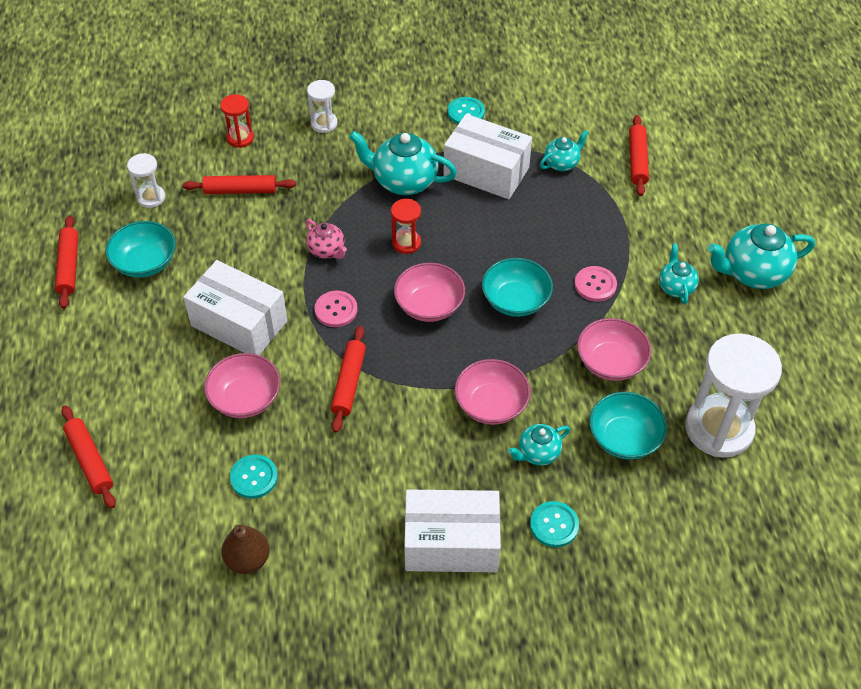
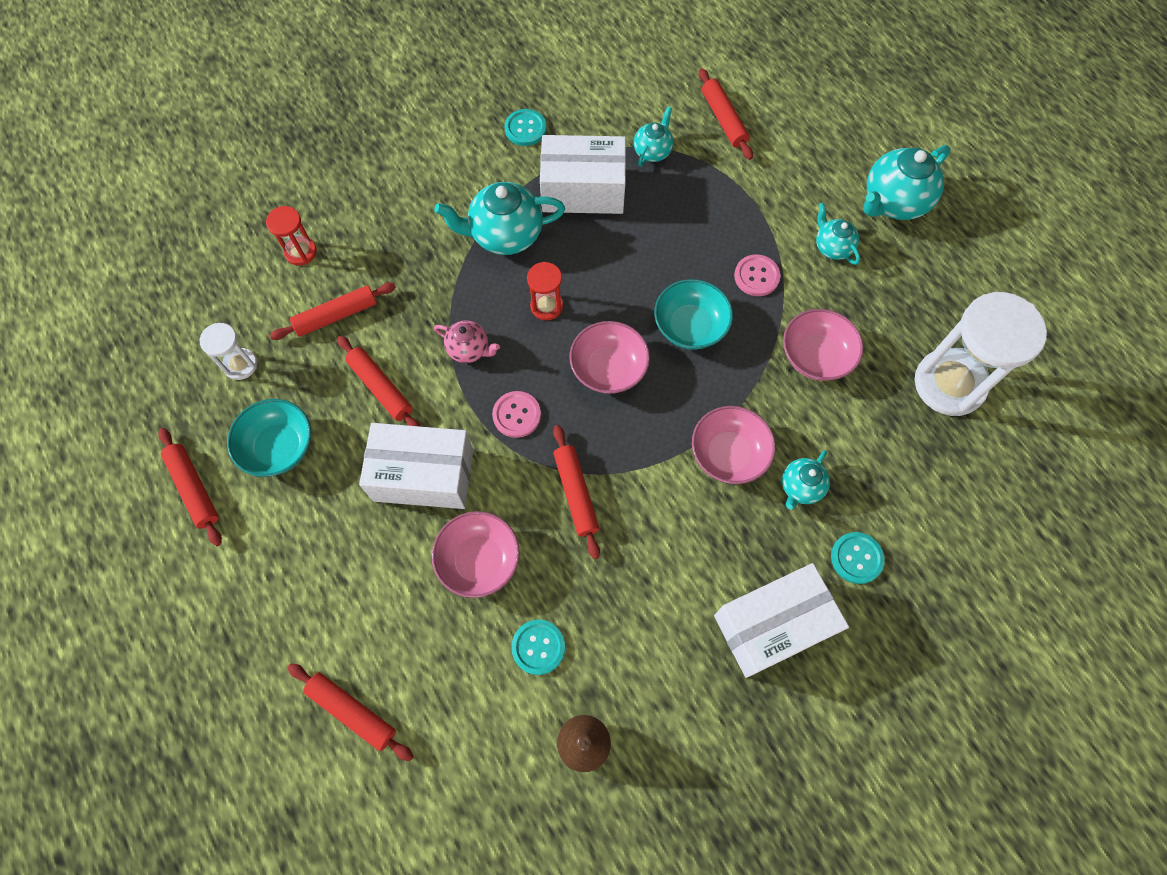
camera: 25 degrees left, 15 degrees up
(243, 251) = (380, 388): none -> red rolling pin
(324, 123) = (383, 199): white hourglass -> none
(624, 438) = (871, 433): turquoise bowl -> none

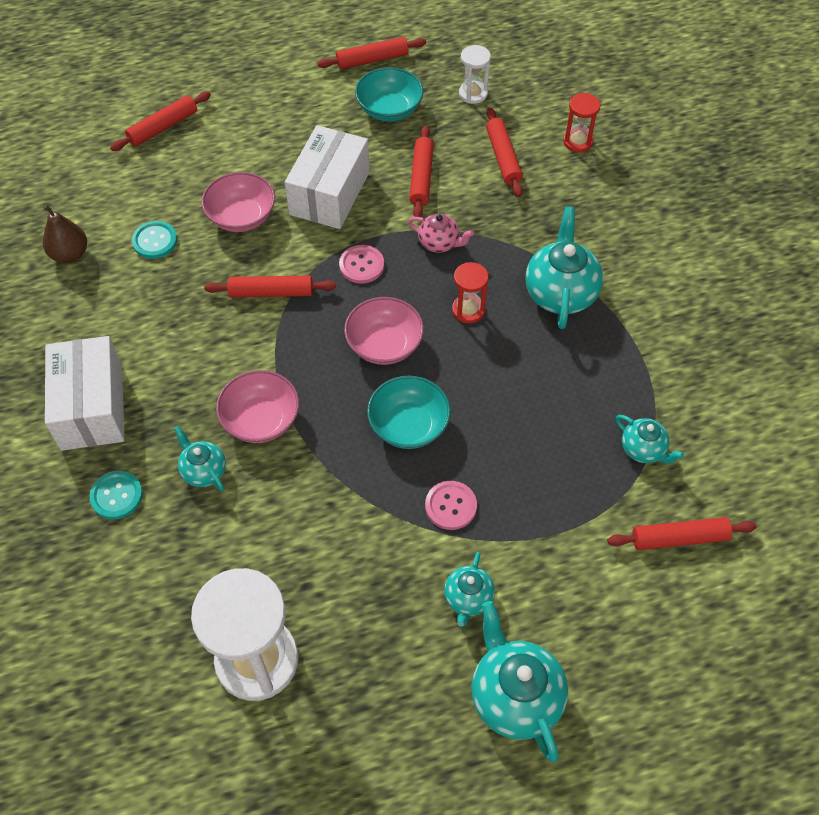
camera: 105 degrees right, 10 degrees down
(380, 388) = (421, 177): red rolling pin -> red rolling pin turned 60 degrees counterclockwise
(469, 349) = (439, 243): pink teapot -> pink teapot turned 105 degrees counterclockwise
(525, 129) = (696, 336): turquoise button -> none
(583, 190) = (602, 370): white box -> none
(815, 356) = (336, 533): pink bowl -> none
(832, 247) = (468, 599): turquoise teapot -> turquoise teapot turned 120 degrees clockwise

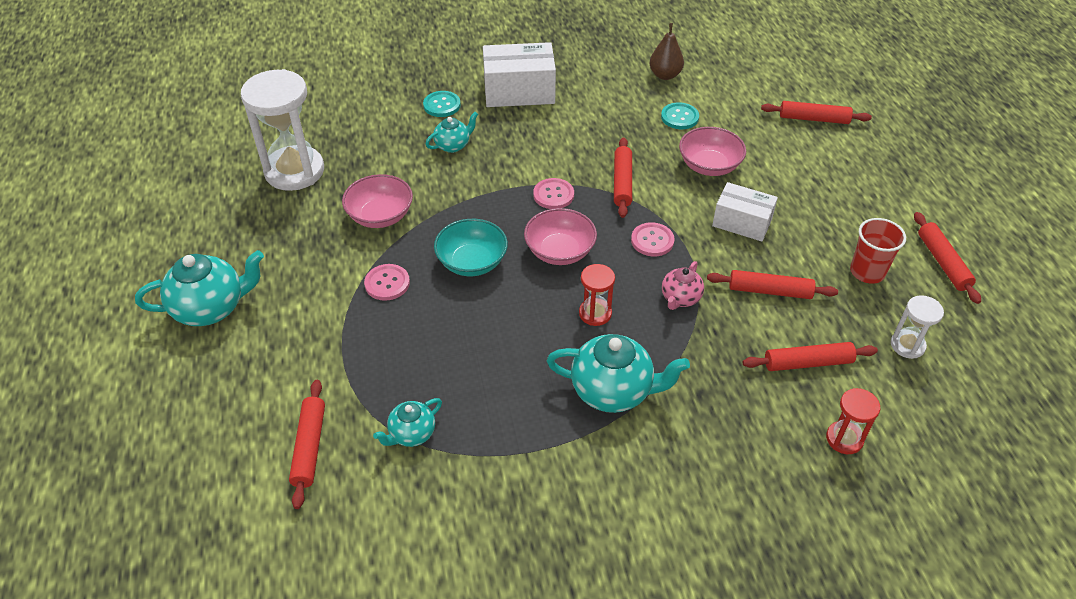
camera: 95 degrees right, 10 degrees down
(163, 127) = (814, 119): red rolling pin -> red rolling pin turned 45 degrees counterclockwise
(261, 420) = (493, 175): pink bowl -> pink bowl (380, 216)
(294, 356) = (553, 195): none -> pink button
(330, 193) = (742, 222): white box -> white box, size x0.66
(389, 109) = (867, 272): turquoise bowl -> red cup
(468, 599) = (301, 287): turquoise teapot -> none

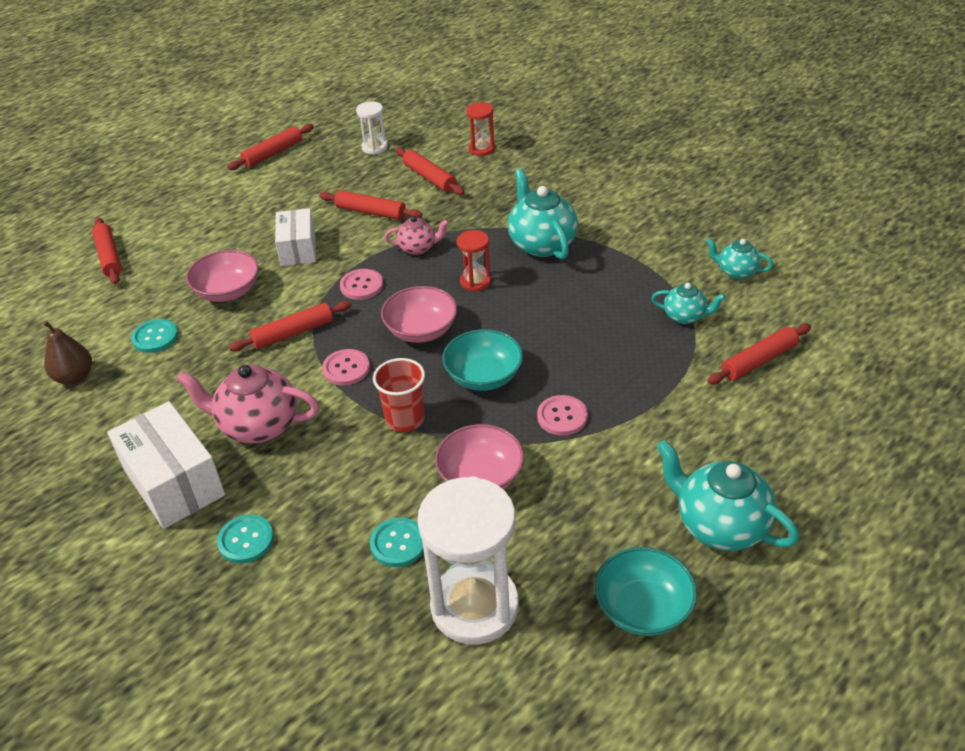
camera: 120 degrees left, 5 degrees down
(209, 236) = (643, 608): none -> turquoise bowl
(371, 160) = (398, 543): none -> turquoise button
(453, 145) = (320, 485): turquoise teapot -> turquoise teapot (736, 272)
(535, 136) = (258, 426): none -> pink teapot
(770, 291) = (371, 212): red rolling pin -> red rolling pin turned 45 degrees counterclockwise
(867, 272) = (311, 179): red cup -> red cup (405, 419)

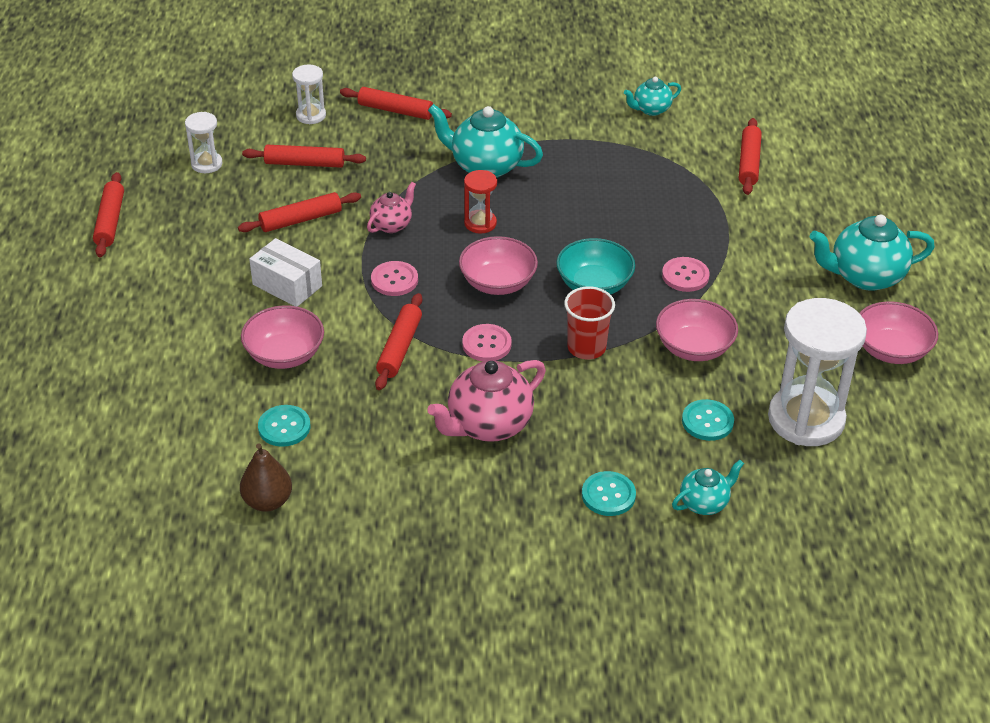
camera: 50 degrees left, 0 degrees up
(109, 257) = (109, 399): red rolling pin -> red rolling pin (395, 110)
(174, 482) = (492, 503): white box -> none
(481, 149) = (311, 115): red hourglass -> white hourglass
(643, 608) = (891, 350): turquoise bowl -> pink bowl
(685, 316) = (663, 160): turquoise teapot -> turquoise teapot (704, 503)

